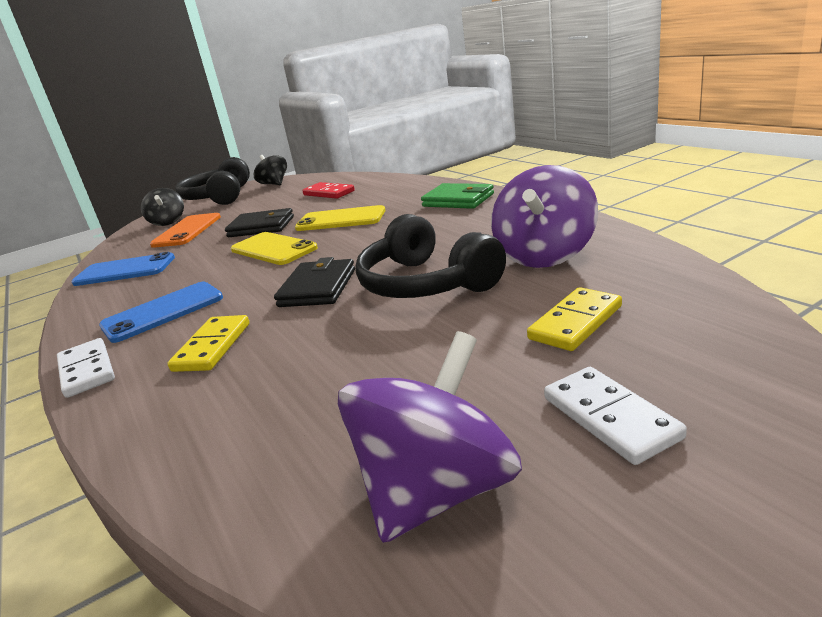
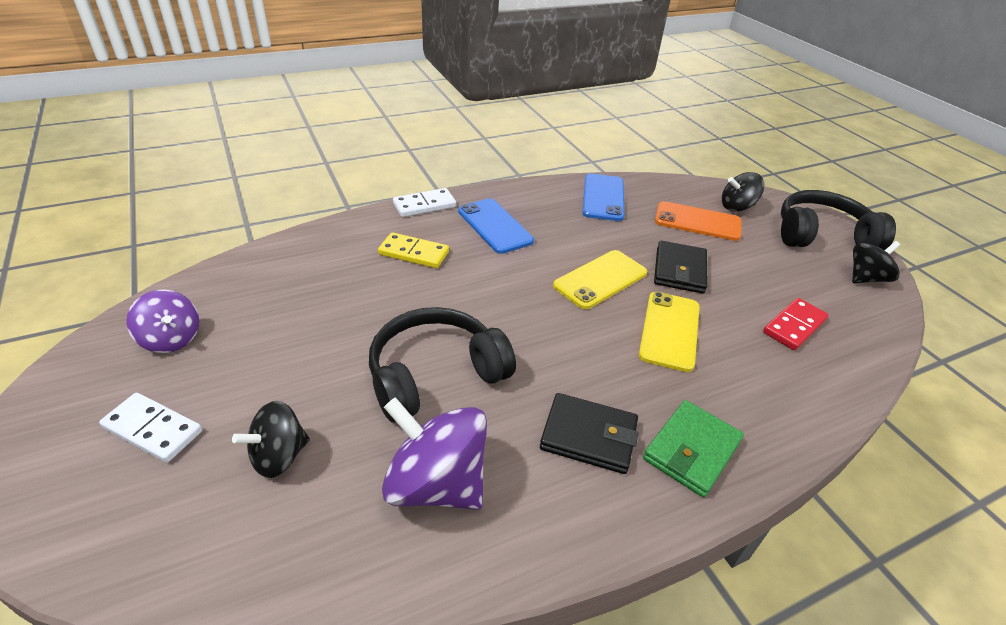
camera: 90 degrees right, 15 degrees up
(318, 288) = (479, 306): black wallet -> black wallet (588, 436)
(437, 491) = (171, 339): purple spinning top -> purple spinning top, size x0.61
(575, 322) = (279, 456): yellow domino -> black spinning top
(610, 418) = (153, 429): white domino -> white domino turned 45 degrees clockwise

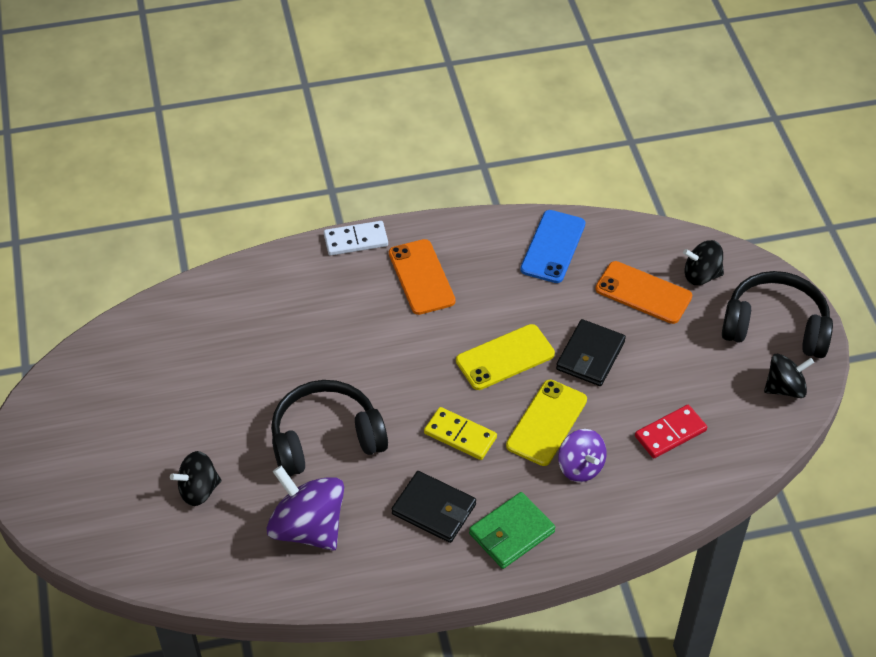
camera: 15 degrees right, 10 degrees up
(153, 429) = (110, 456): white domino -> none
(171, 339) = (118, 376): purple spinning top -> purple spinning top (580, 467)
(413, 253) = (332, 305): yellow domino -> yellow domino (460, 435)
(494, 226) = (421, 277): blue phone -> orange phone

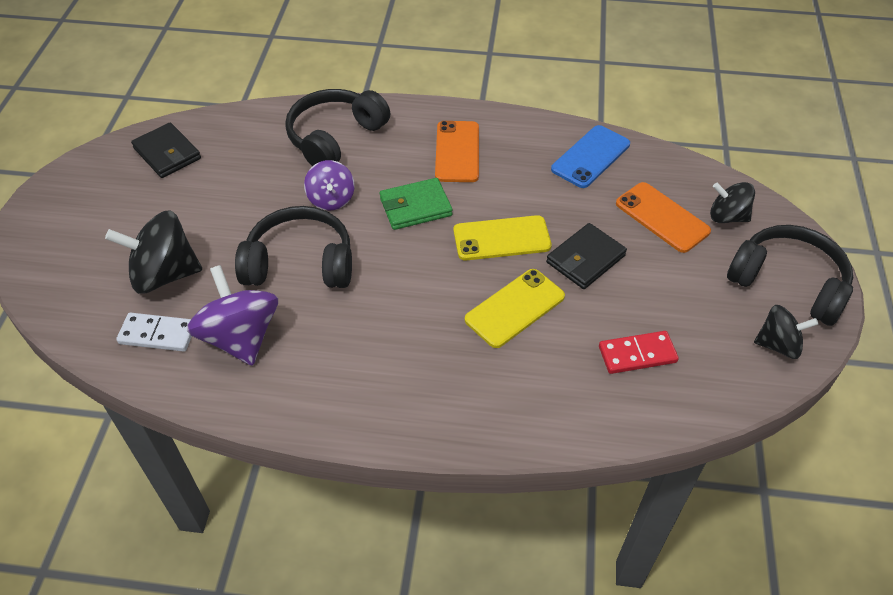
camera: 20 degrees right, 0 degrees up
(199, 490) = (164, 274): black spinning top -> black spinning top, size x1.63
(290, 296) = (335, 138): none -> black headphones
(356, 240) = (414, 109): white domino -> white domino (157, 334)
(434, 509) = (366, 356): black wallet -> black wallet (167, 153)
(460, 435) = (425, 296): yellow domino -> none
(511, 533) = (431, 403): green wallet -> green wallet (415, 207)
(580, 467) = (530, 360): purple spinning top -> purple spinning top (331, 199)

